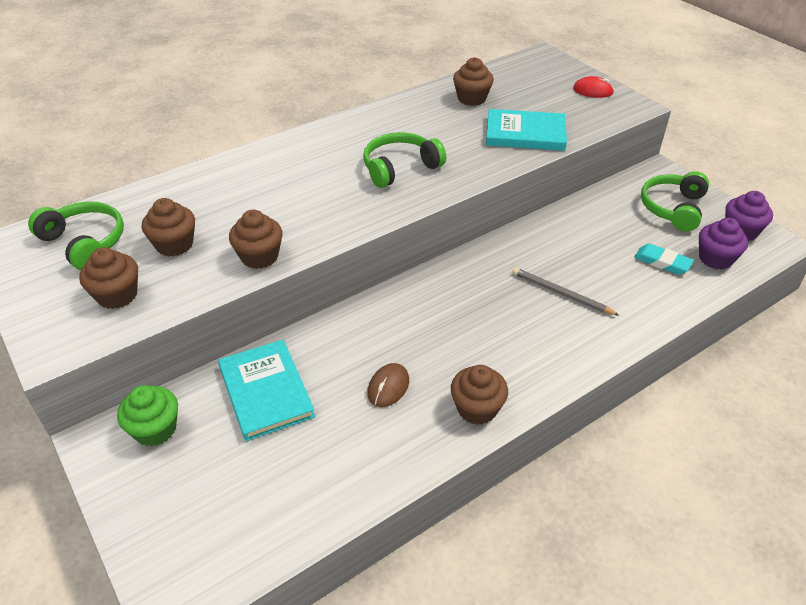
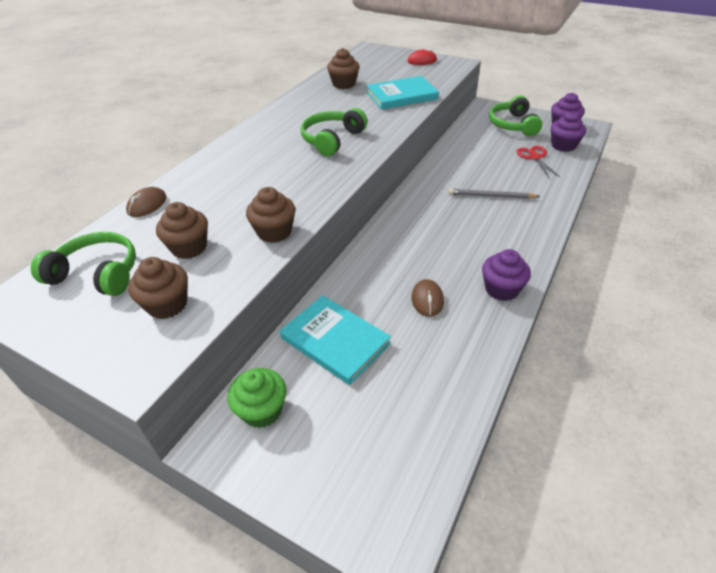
camera: 25 degrees left, 0 degrees up
(171, 185) = (147, 205): none -> brown mouse
(477, 408) = (501, 289): brown cupcake -> purple cupcake
(662, 262) = (535, 157): turquoise eraser -> red scissors

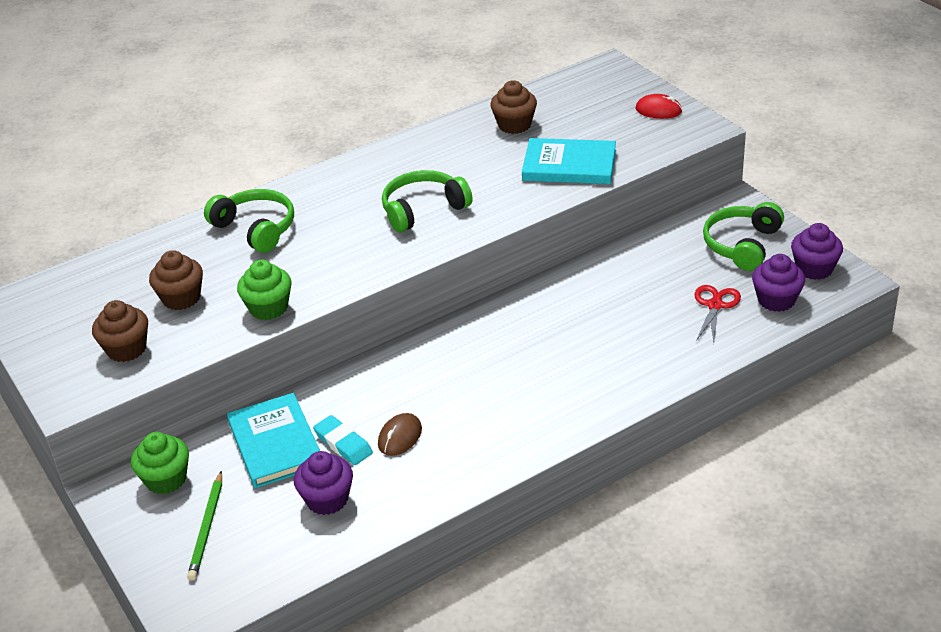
camera: 30 degrees right, 5 degrees down
(97, 274) = (89, 299): green headphones -> green headphones (256, 229)
(147, 205) = (176, 236): brown mouse -> none
(274, 232) = (268, 308): brown cupcake -> green cupcake
(337, 440) = (207, 528): none -> green pencil
(389, 320) = (343, 444): none -> turquoise eraser
(491, 196) = (595, 341): grey pencil -> none
(501, 289) = (488, 455): purple cupcake -> purple cupcake (327, 499)

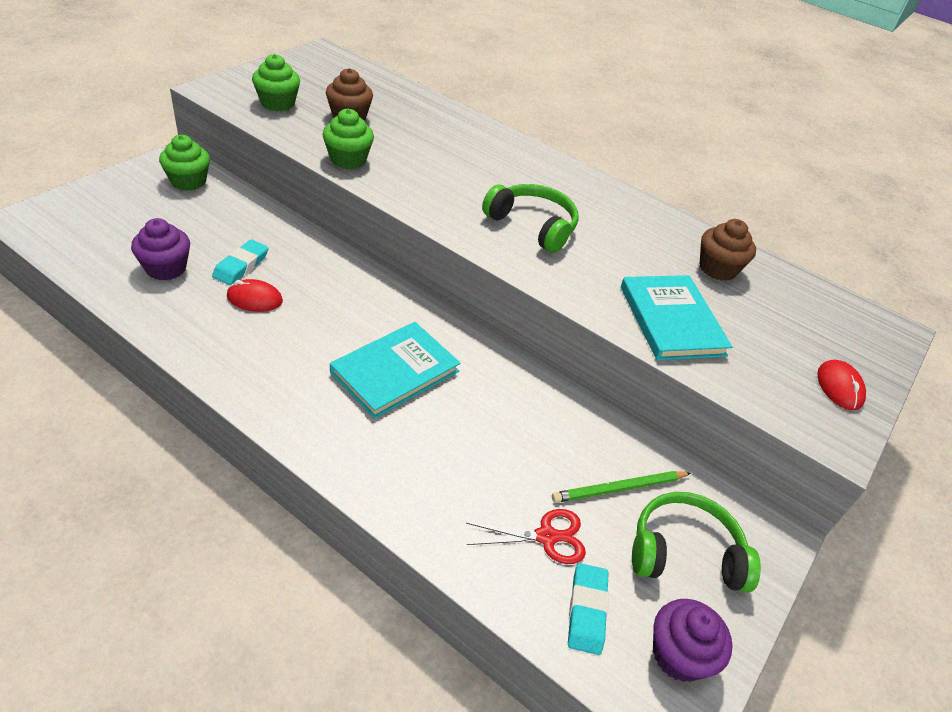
camera: 60 degrees right, 5 degrees up
(126, 349) = (277, 103): brown cupcake -> green cupcake
(207, 528) = (130, 210): green pencil -> green pencil (619, 489)
(256, 229) = (458, 138): green headphones -> none
(275, 443) = (237, 228): turquoise book -> turquoise book (395, 372)
(400, 437) = (254, 299): brown mouse -> red mouse
(776, 300) = (586, 610): purple cupcake -> turquoise eraser

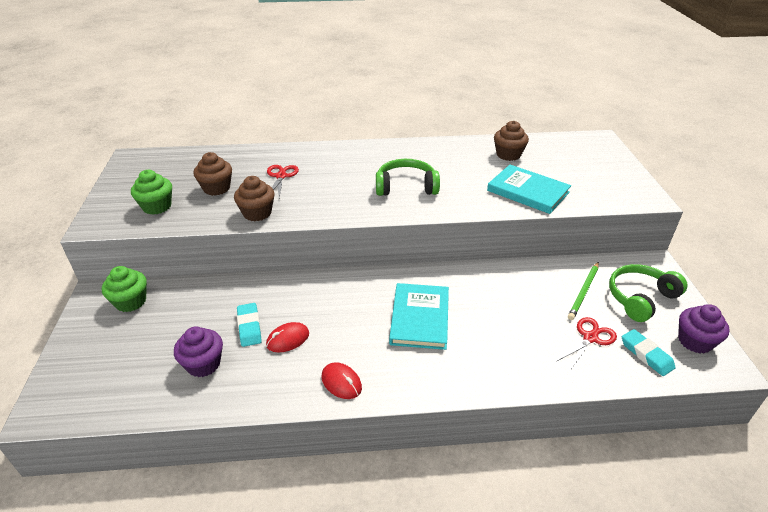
camera: 35 degrees left, 5 degrees down
(348, 159) = (257, 213): green cupcake -> brown cupcake
(423, 140) = (281, 176): none -> red scissors
(839, 387) = (619, 176): red mouse -> red mouse (341, 382)

